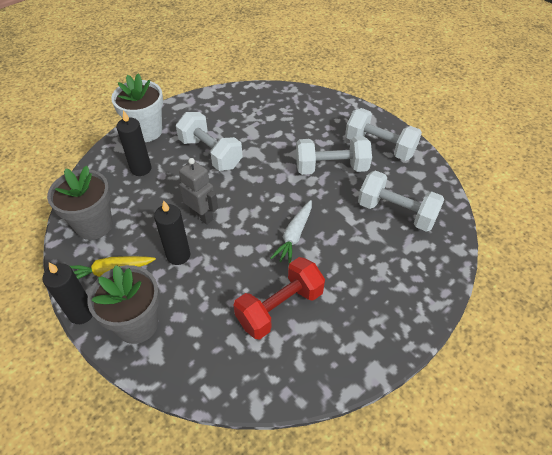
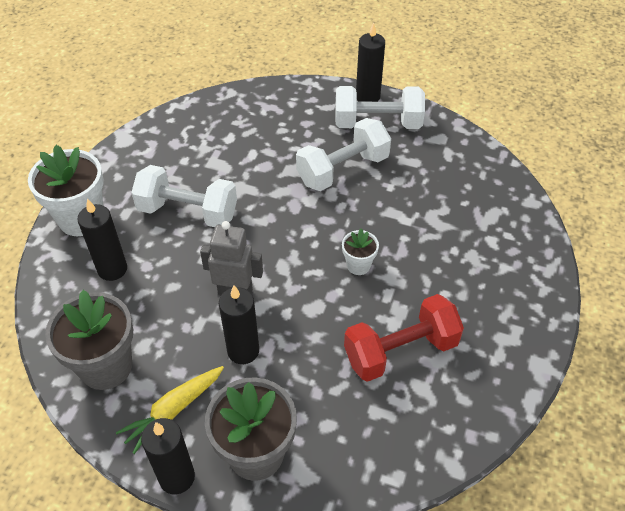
camera: 30 degrees left, 0 degrees up
(280, 307) = (400, 351): red dumbbell -> red dumbbell turned 45 degrees clockwise
(294, 236) = (358, 265): white carrot -> white flower pot
(386, 126) = (367, 97): none -> black candle
(396, 212) = (446, 190): white dumbbell -> none

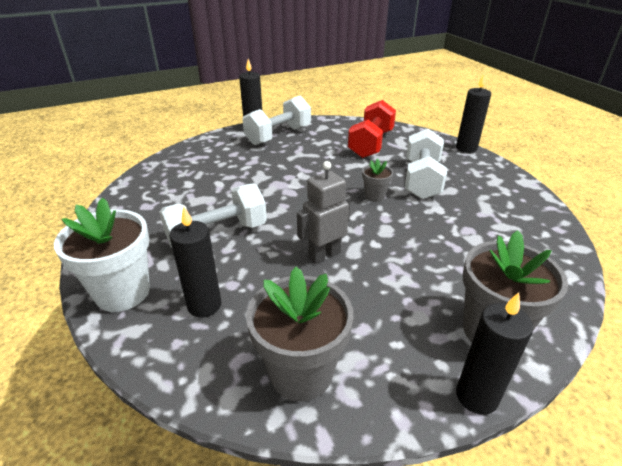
camera: 45 degrees left, 15 degrees down
(173, 410) = (400, 355): yellow carrot -> none
(243, 351) = (384, 282): black candle -> black candle (466, 148)
(342, 170) = (291, 162): white dumbbell -> white dumbbell (421, 180)
(358, 265) = (375, 196): white flower pot -> grey flower pot
(400, 351) = (464, 218): red dumbbell -> red dumbbell (371, 144)

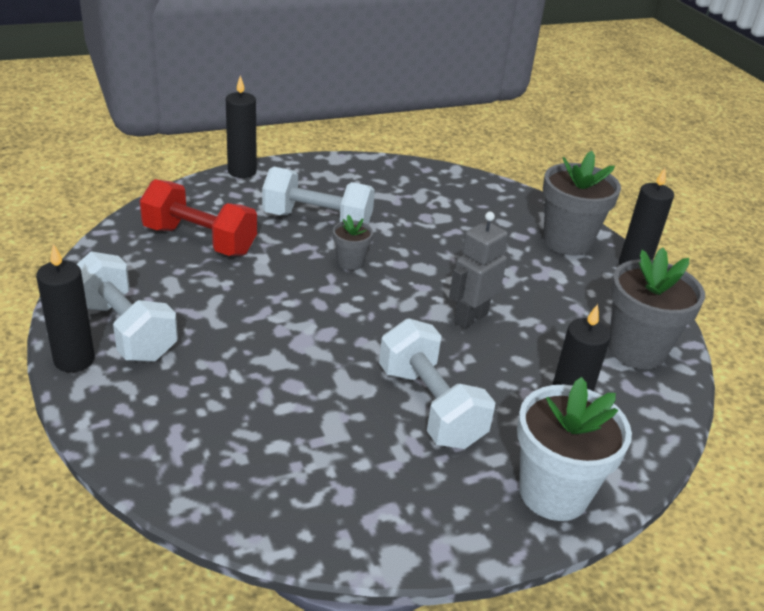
camera: 90 degrees left, 0 degrees up
(324, 254) = (470, 318): grey robot -> grey robot turned 75 degrees clockwise

